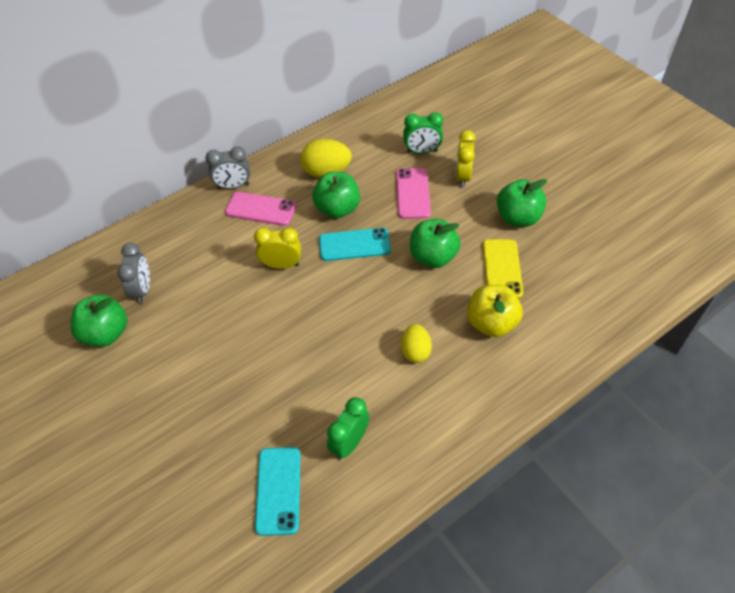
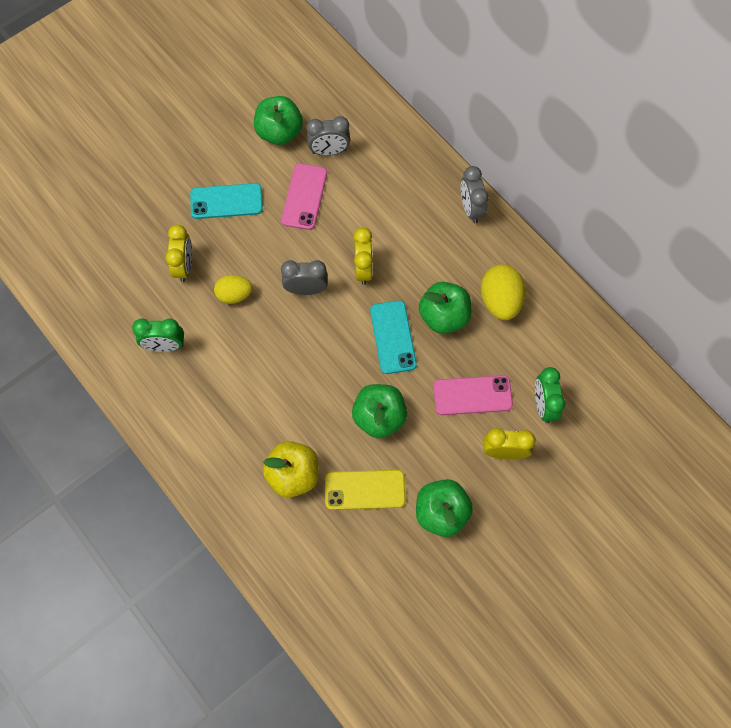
camera: 85 degrees right, 15 degrees up
(253, 425) = (184, 266): none -> yellow clock
(261, 209) = (439, 240): pink phone -> pink phone (304, 197)
(278, 490) = (124, 293): turquoise phone -> turquoise phone (226, 201)
(297, 311) = (306, 289): none -> grey clock
(349, 443) = (165, 346): green clock -> green clock turned 150 degrees clockwise
(415, 351) = (259, 400): yellow egg -> yellow egg (234, 295)

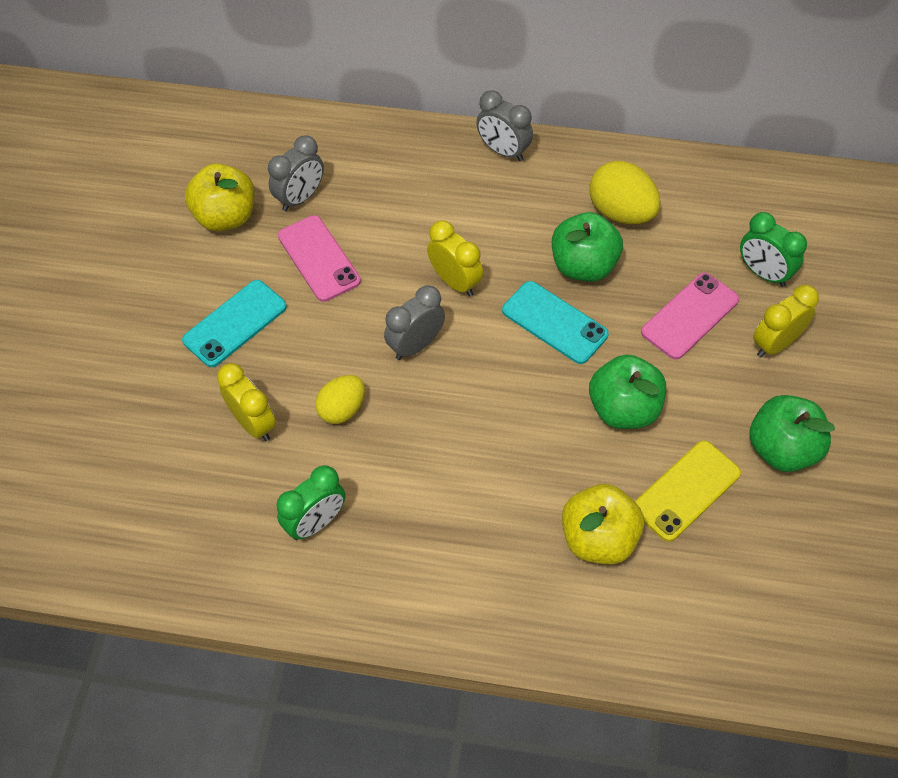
camera: 40 degrees left, 10 degrees down
(279, 132) = (226, 217): green apple -> yellow apple

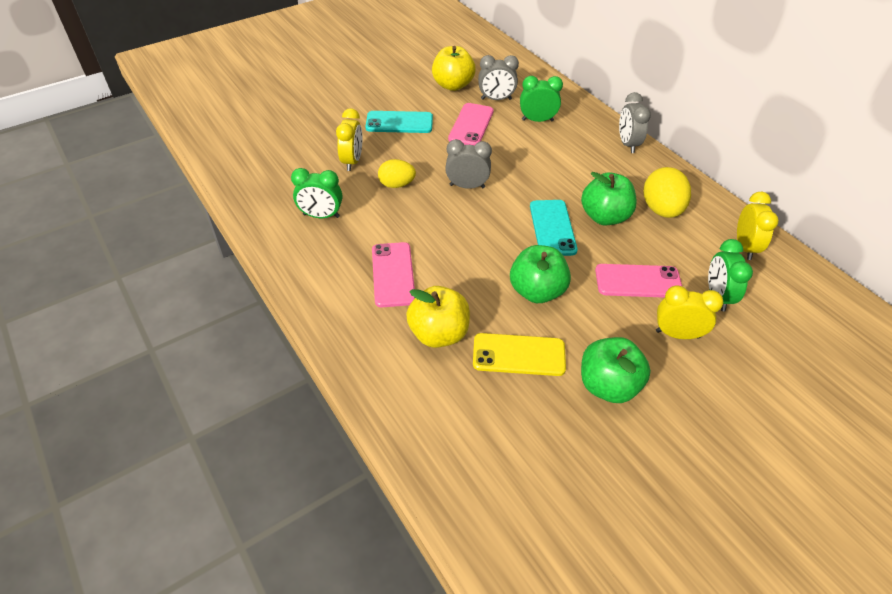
camera: 45 degrees right, 10 degrees down
(380, 192) = (537, 120): none -> green clock
(455, 282) = (524, 176): yellow clock -> yellow clock (744, 247)
(479, 518) = (393, 274): none -> pink phone

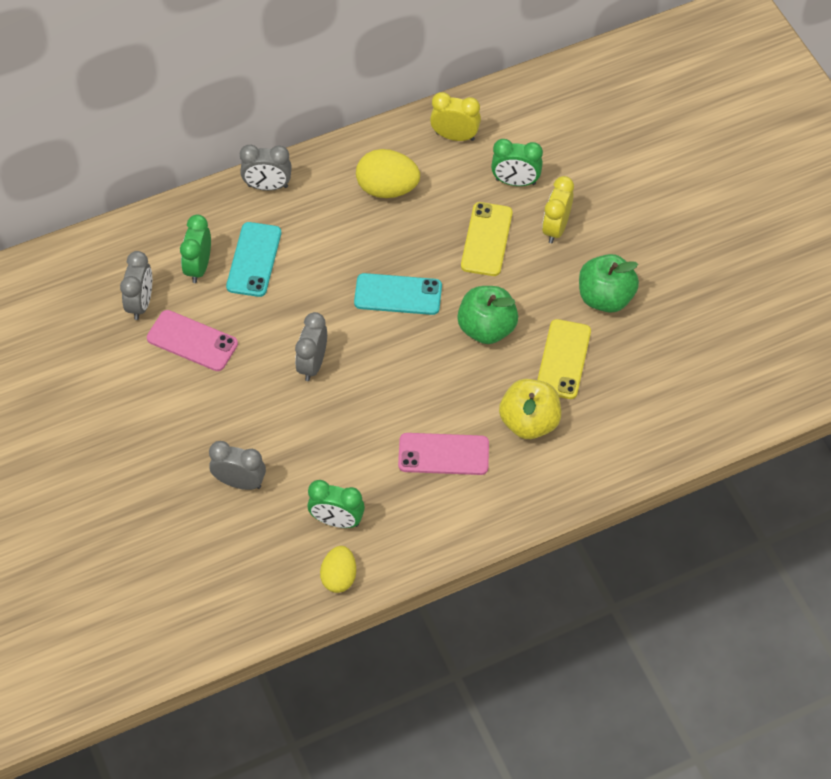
camera: 80 degrees left, 10 degrees up
(321, 216) = (337, 520): green clock -> green clock turned 90 degrees clockwise
(352, 161) = (240, 482): yellow clock -> grey clock
(396, 184) = (295, 437): yellow egg -> yellow egg (339, 577)
(399, 123) = (168, 422): turquoise phone -> turquoise phone (254, 260)
(453, 85) = (94, 348): yellow apple -> none
(604, 217) = (389, 242): green apple -> none
(638, 281) = (486, 239): pink phone -> yellow phone

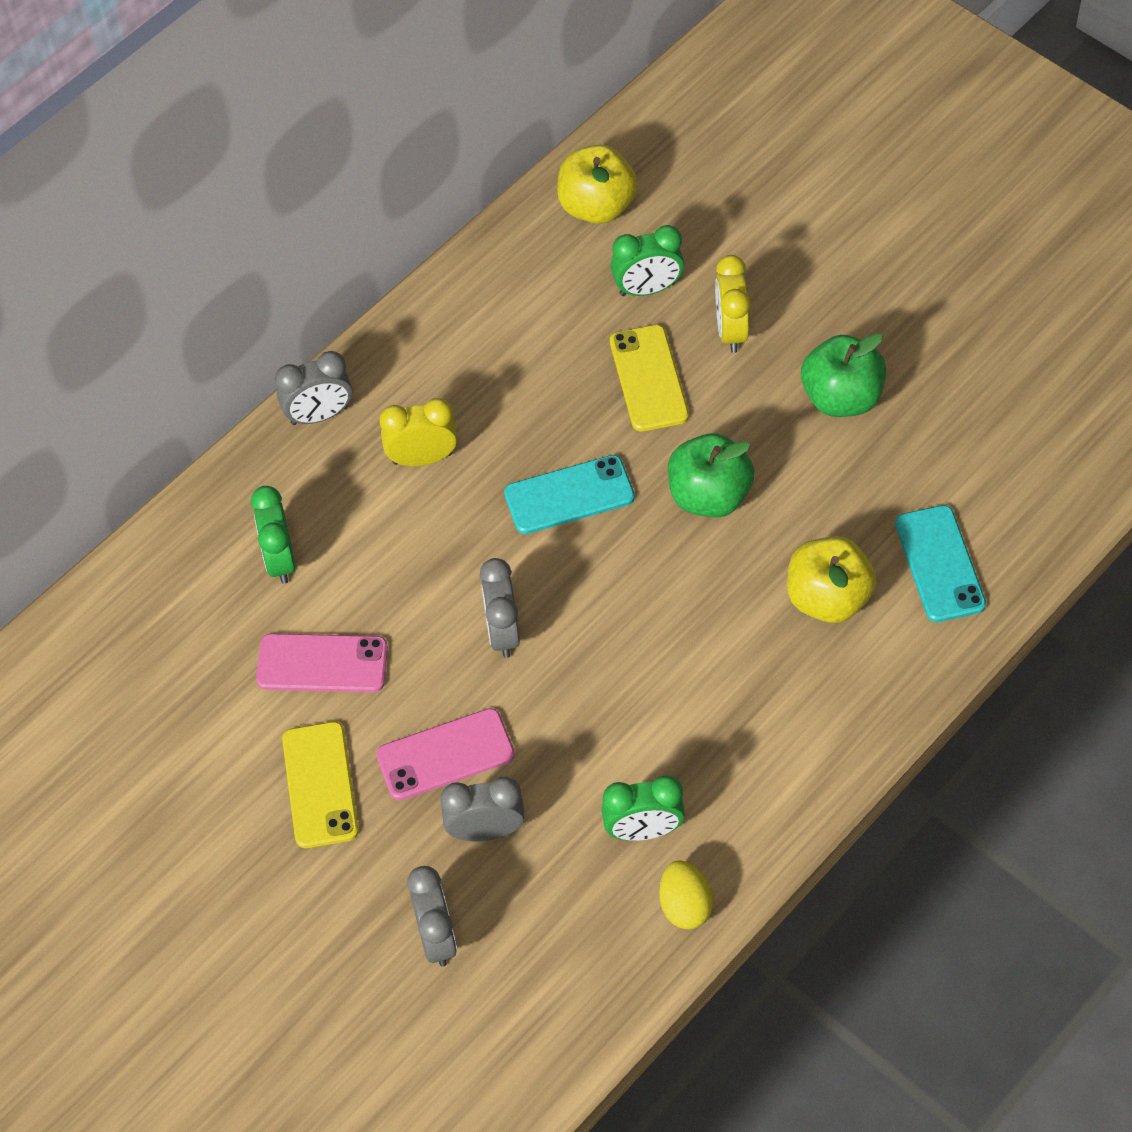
camera: 20 degrees left, 0 degrees up
(140, 303) = (224, 639): grey clock -> grey clock (436, 937)
(254, 260) = (351, 521): turquoise phone -> turquoise phone (940, 564)
(387, 188) = (483, 359): yellow egg -> none
(443, 454) = (738, 685): pink phone -> pink phone (445, 755)
(455, 136) = (537, 258): yellow clock -> yellow clock (422, 458)
(510, 117) = (597, 206): none -> yellow apple
(563, 359) = (829, 499): yellow phone -> yellow phone (320, 785)

